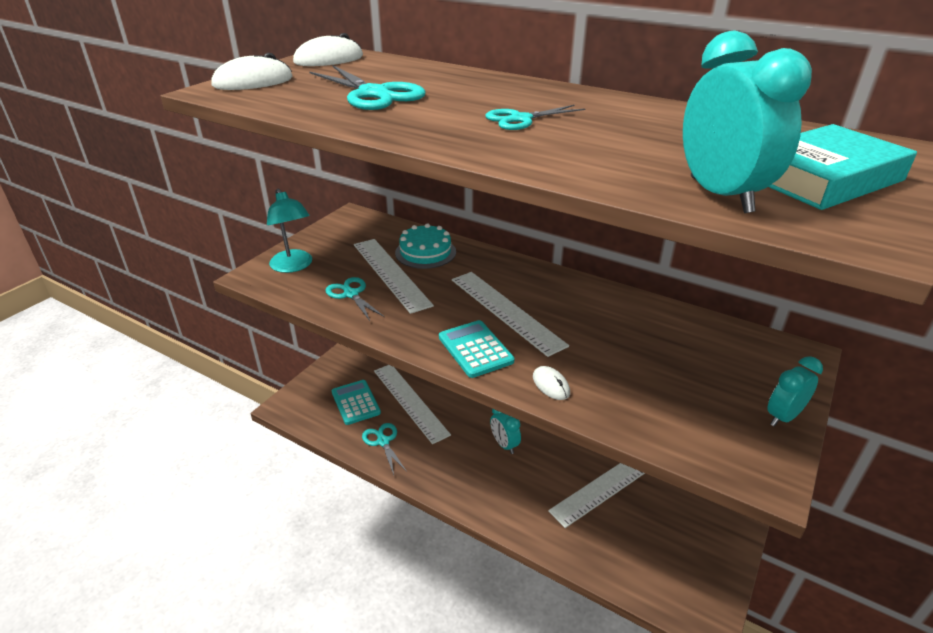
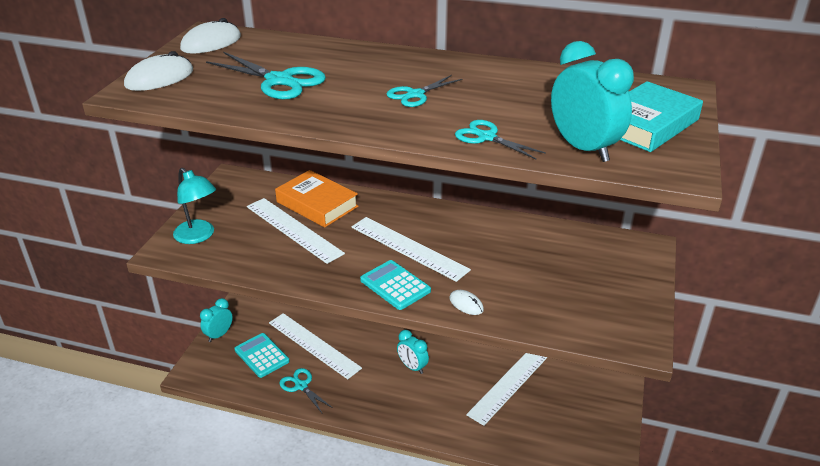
camera: 15 degrees left, 0 degrees up
(351, 294) = (266, 254): turquoise scissors -> turquoise scissors (486, 137)
(425, 252) = (317, 204): turquoise cake -> orange book
(783, 417) = (643, 297): turquoise clock -> turquoise clock (219, 335)

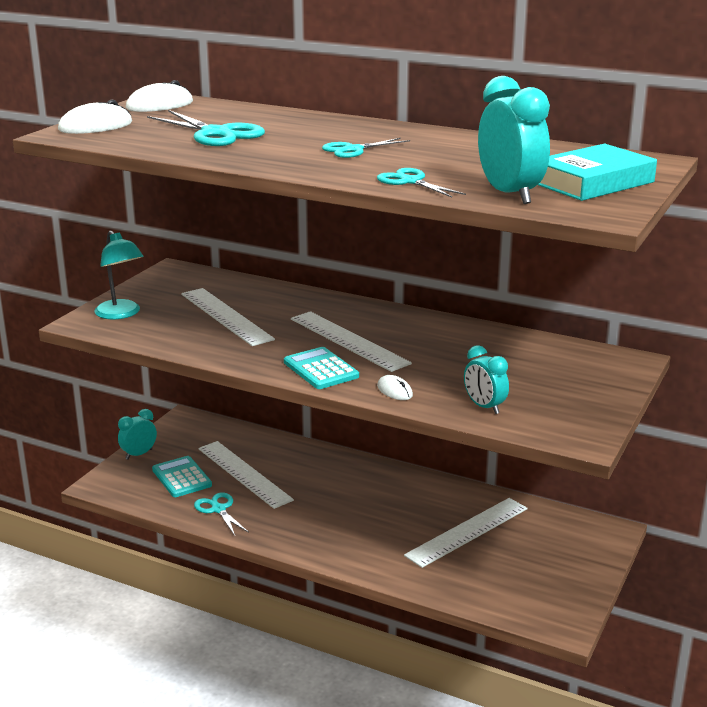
camera: 10 degrees right, 10 degrees down
(317, 204) = (259, 298): orange book -> none
(412, 367) = (354, 505): turquoise clock -> turquoise clock (484, 407)

